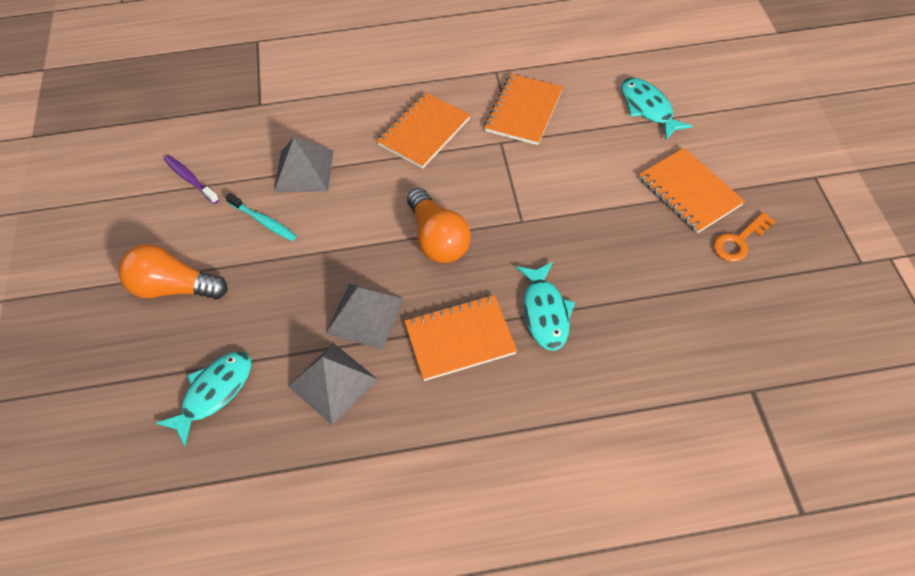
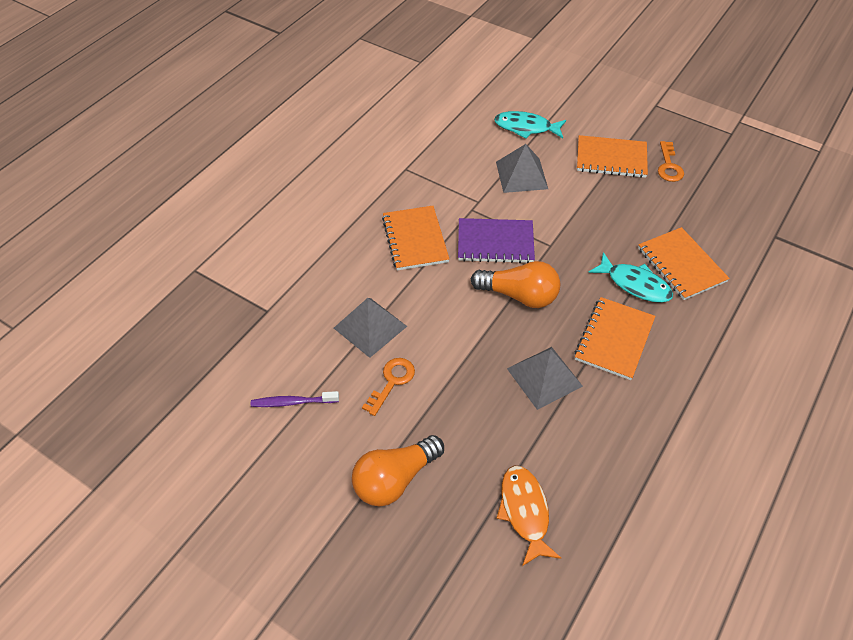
camera: 50 degrees left, 5 degrees down
(214, 392) = (524, 511): turquoise fish -> orange fish
(263, 221) = (392, 382): turquoise toothbrush -> orange key
(332, 382) = (584, 432): grey pyramid -> grey pyramid (521, 175)
(480, 183) = (495, 242): none -> purple notebook
(523, 111) = (458, 180): orange notebook -> orange notebook (681, 265)

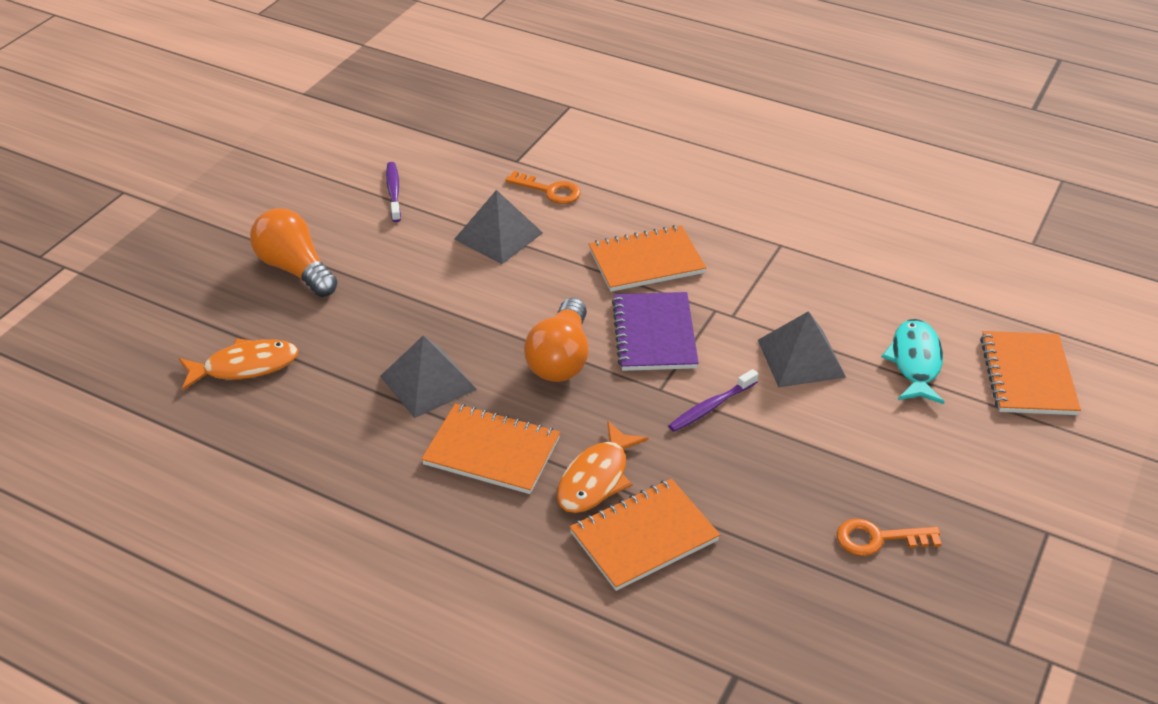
camera: 85 degrees right, 10 degrees down
(392, 382) = (420, 258): orange key -> orange key (550, 190)
(566, 222) = (711, 407): none -> purple toothbrush
(611, 158) = (873, 463): orange notebook -> orange notebook (1028, 376)
(635, 284) = (596, 478): turquoise fish -> orange fish

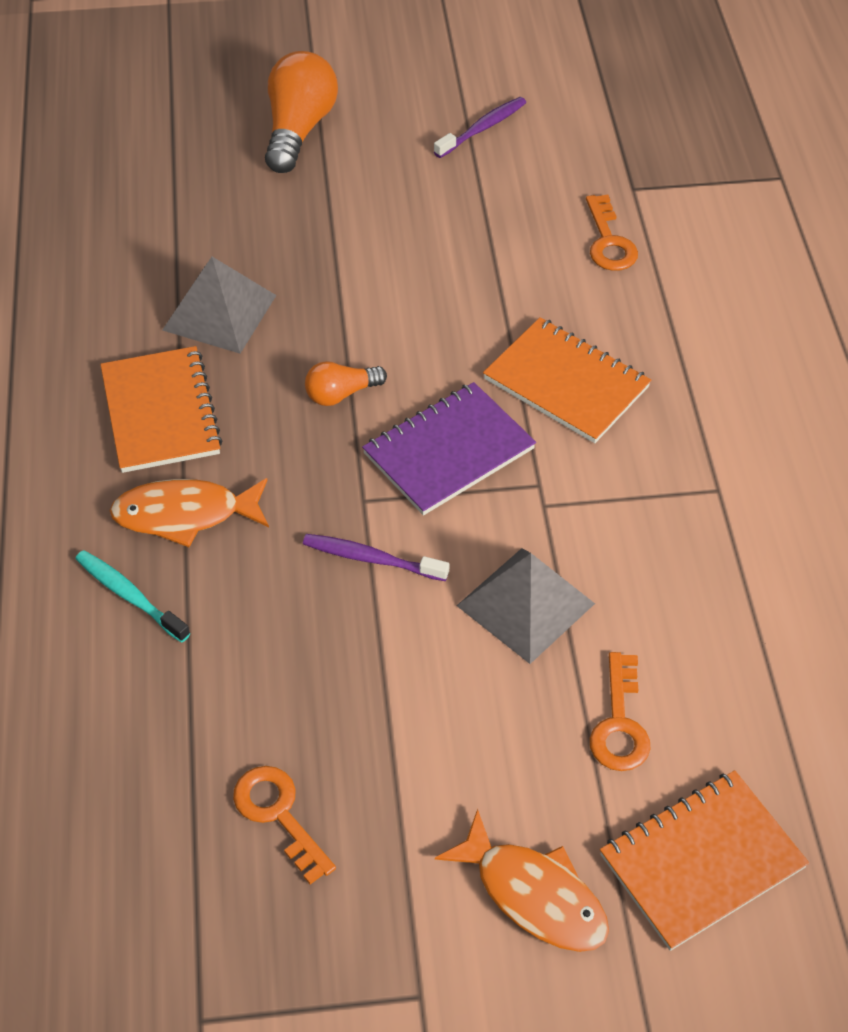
camera: 55 degrees right, 10 degrees up
(245, 366) = (136, 177): orange fish -> orange fish (534, 895)
(498, 235) = (491, 242): grey pyramid -> none
(561, 358) = (341, 394): orange light bulb -> orange light bulb, size x0.55
(644, 537) = (130, 596): orange notebook -> turquoise toothbrush
(915, 362) = (619, 723): turquoise fish -> orange key

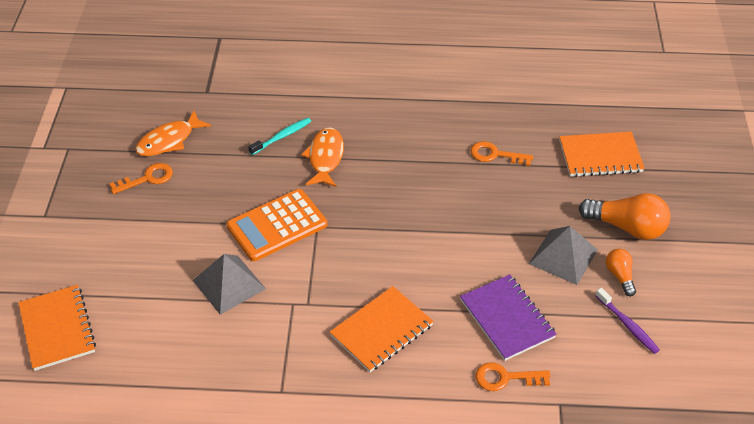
camera: 100 degrees right, 5 degrees down
(160, 412) = (395, 152): orange notebook -> orange notebook (600, 156)
(219, 312) = (466, 179): grey pyramid -> grey pyramid (563, 256)
(341, 394) = (394, 225): orange light bulb -> orange light bulb (620, 276)
(372, 559) = (277, 225): purple toothbrush -> orange calculator
(449, 451) = (341, 266): purple notebook -> purple notebook (507, 319)
(534, 895) = (70, 261): orange fish -> orange fish (169, 141)
(619, 723) = (144, 311): orange key -> orange key (495, 155)

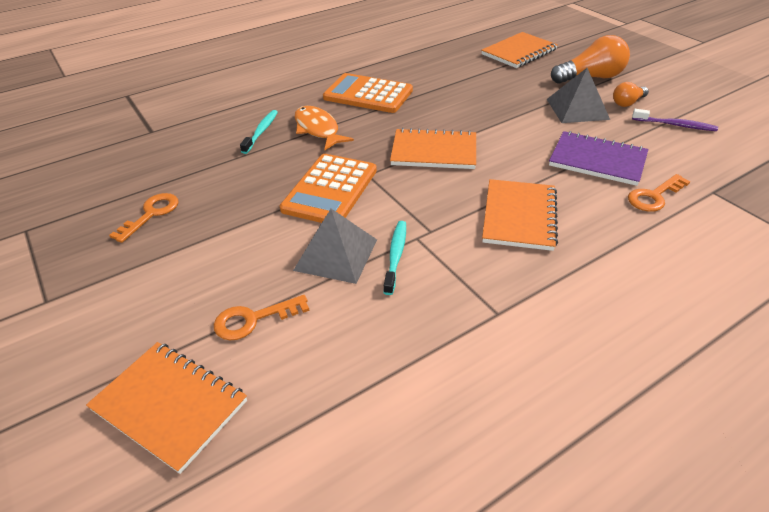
camera: 35 degrees left, 5 degrees down
(169, 141) = (146, 177): orange fish -> none
(264, 309) = (395, 256): none -> turquoise toothbrush
(388, 233) = (434, 151): none -> orange notebook
(403, 138) = (368, 94): none -> orange calculator
(495, 155) = (449, 77): orange key -> orange key (253, 319)
(620, 276) = (627, 103): orange light bulb -> orange light bulb turned 75 degrees counterclockwise

